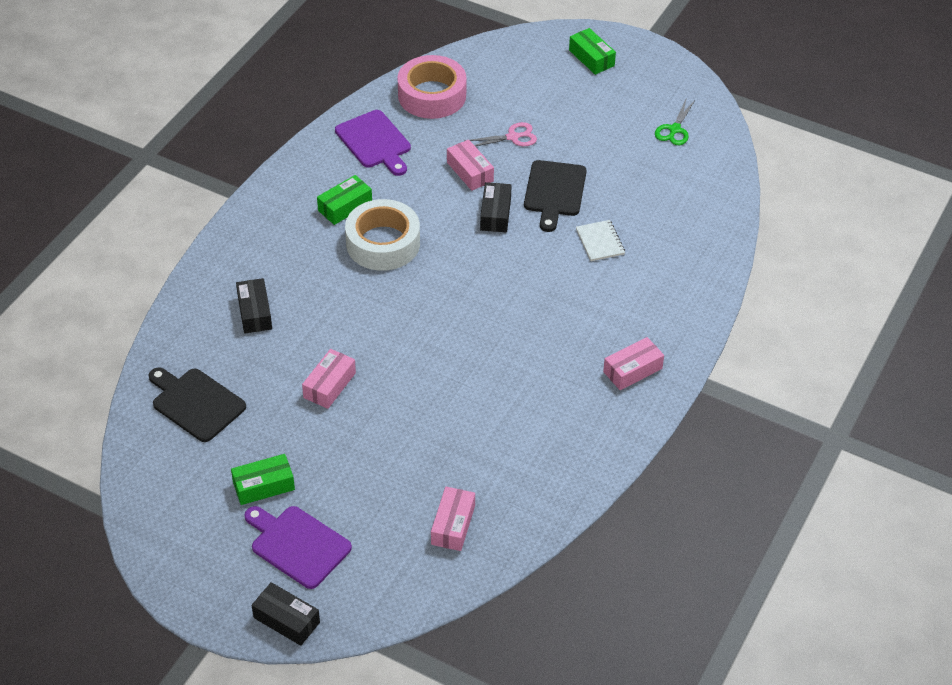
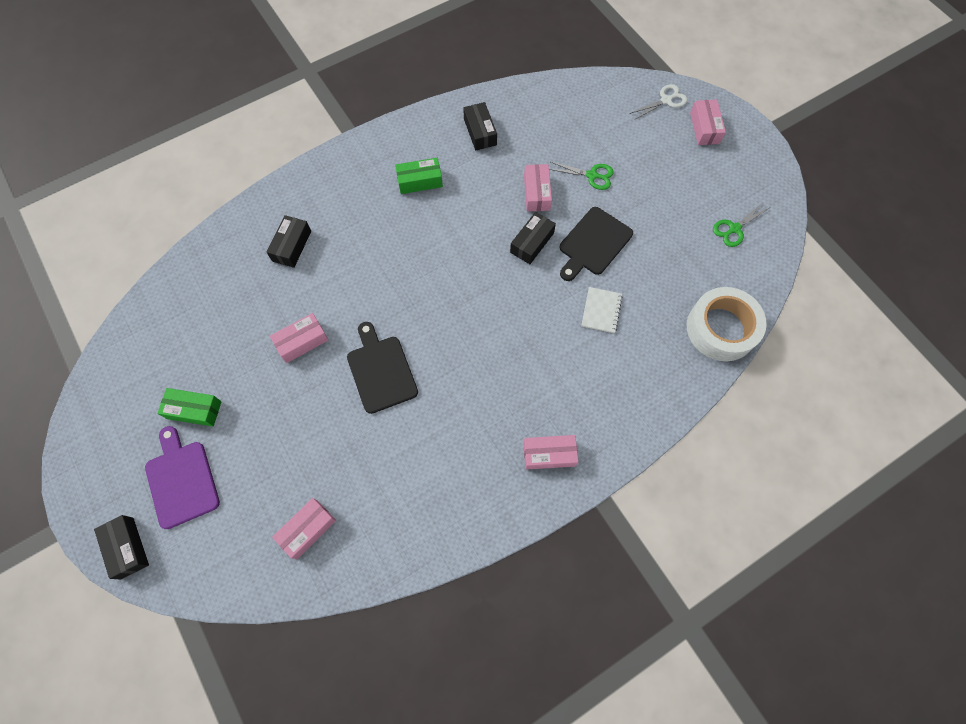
camera: 30 degrees right, 20 degrees up
(196, 403) = (197, 307): black cutting board -> black cutting board (381, 370)
(375, 142) = (480, 132): purple cutting board -> black box
(383, 243) = (426, 228): white tape -> white tape (721, 329)
(432, 95) = (551, 108): pink tape -> none
(513, 137) = (592, 175): pink scissors -> green scissors
(539, 48) = (666, 100): none -> white scissors
(591, 58) = (704, 128): green box -> pink box

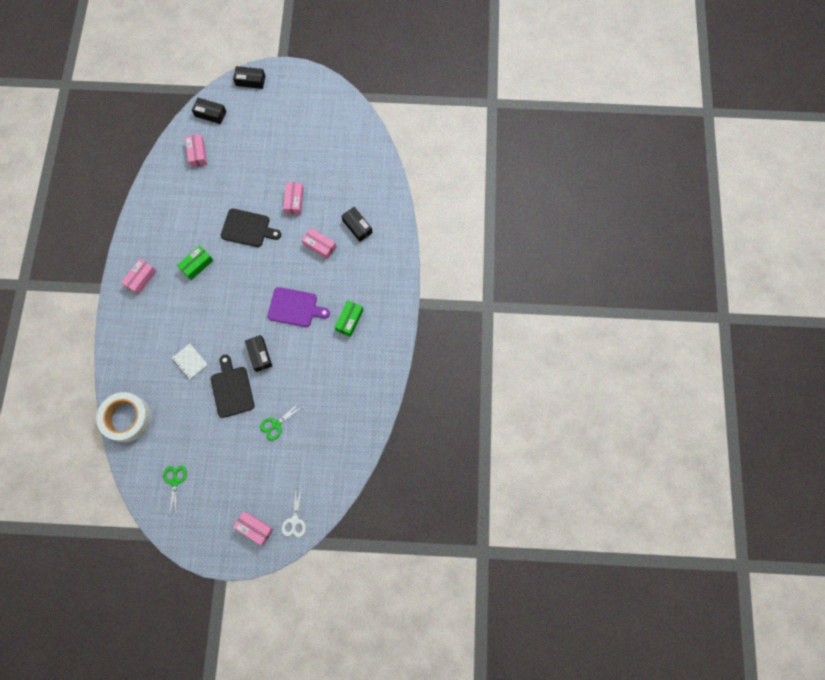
camera: 125 degrees right, 5 degrees up
(181, 480) = (264, 115): purple cutting board -> purple cutting board (295, 307)
(194, 410) = (296, 135): green box -> green box (197, 265)
(480, 132) = (359, 379): black box -> black box (210, 114)
(537, 193) = (290, 382): pink box -> pink box (319, 246)

